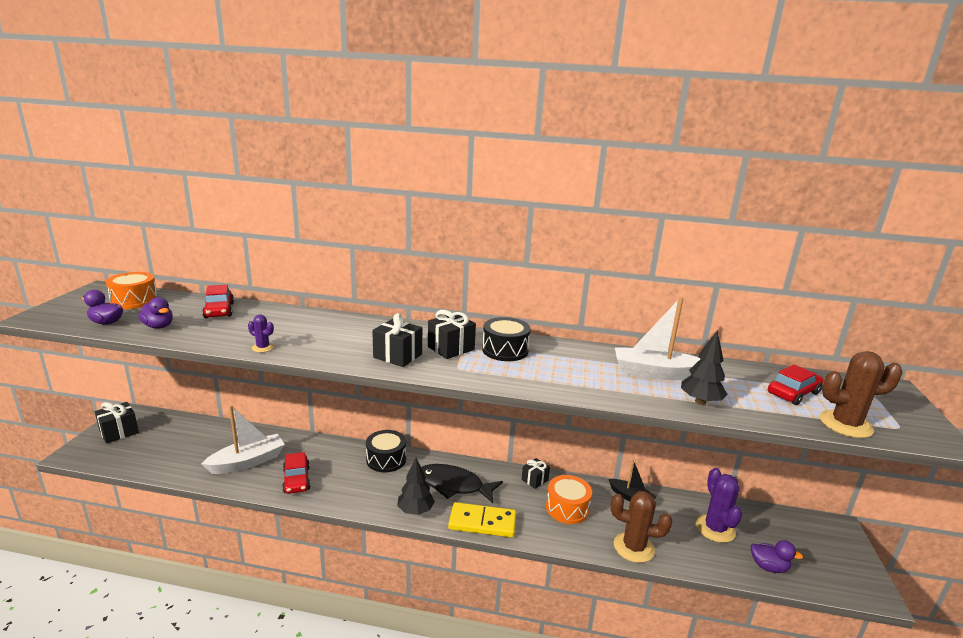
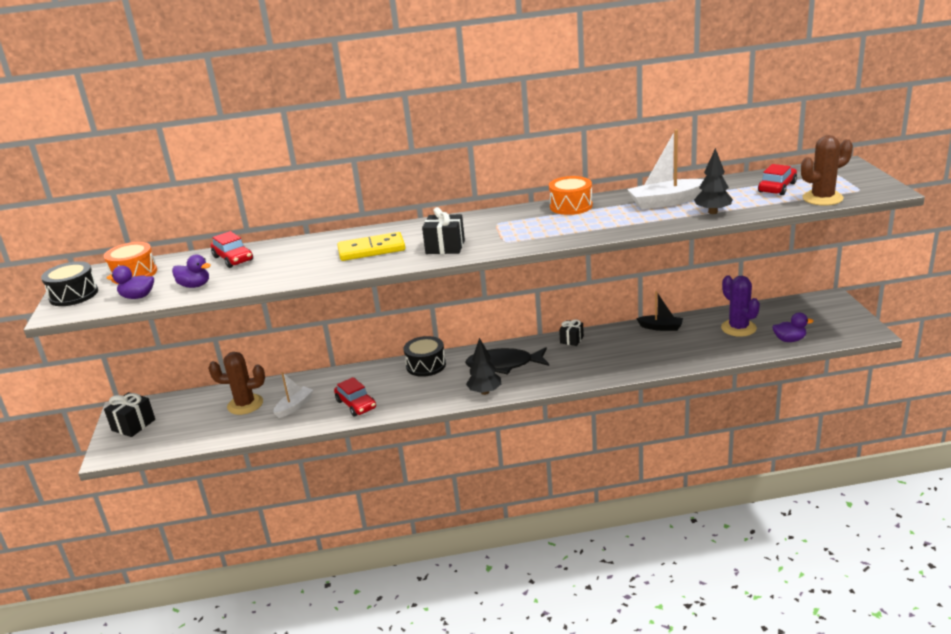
camera: 15 degrees left, 5 degrees up
(247, 462) = (294, 406): white boat -> white boat, size x0.61
(263, 348) = (318, 274): purple cactus -> none
(451, 348) = (484, 229): black gift -> none
(482, 522) = (548, 382): yellow domino -> yellow domino (371, 250)
(505, 350) = (531, 218): black drum -> black drum (74, 295)
(567, 508) = (612, 351): orange drum -> orange drum (571, 206)
(633, 547) = (682, 360): brown cactus -> brown cactus (245, 404)

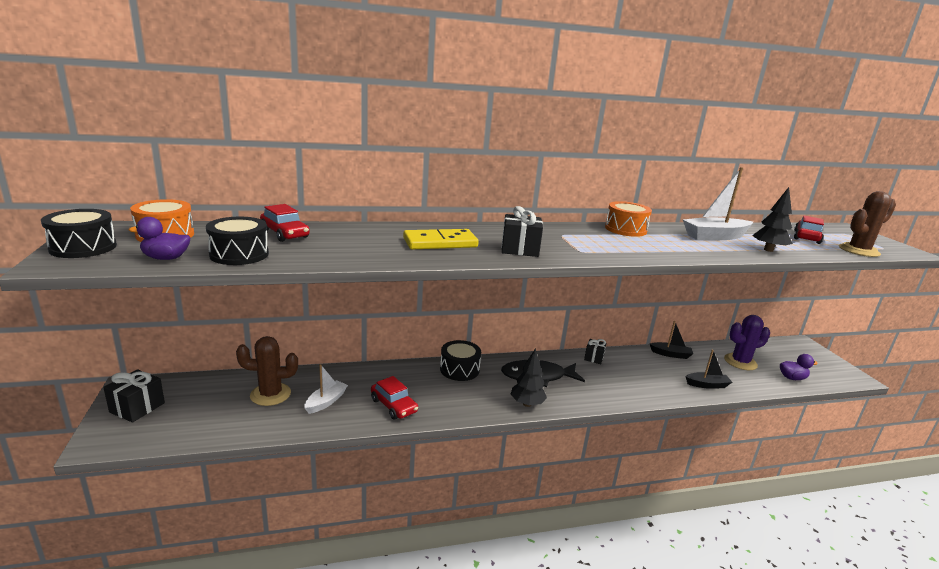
camera: 10 degrees left, 5 degrees down
(195, 285) = (239, 254): purple duck -> black drum
(685, 356) = (707, 385): none -> black boat
(738, 328) = (740, 362): purple cactus -> purple cactus turned 75 degrees counterclockwise

